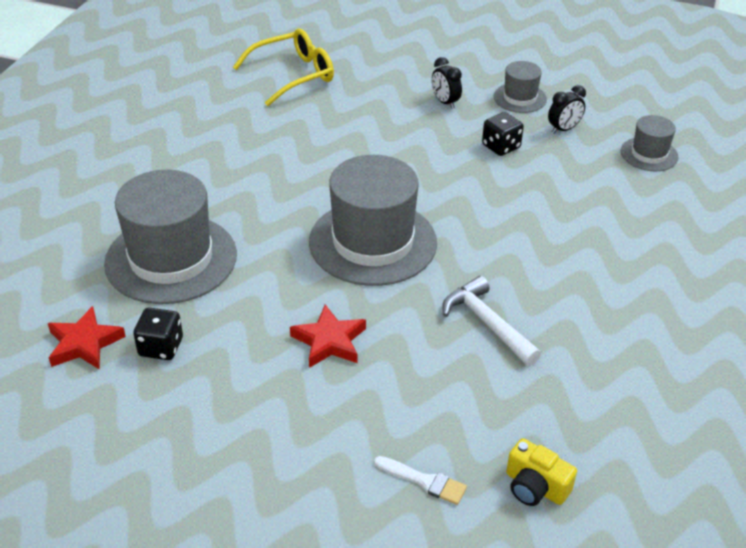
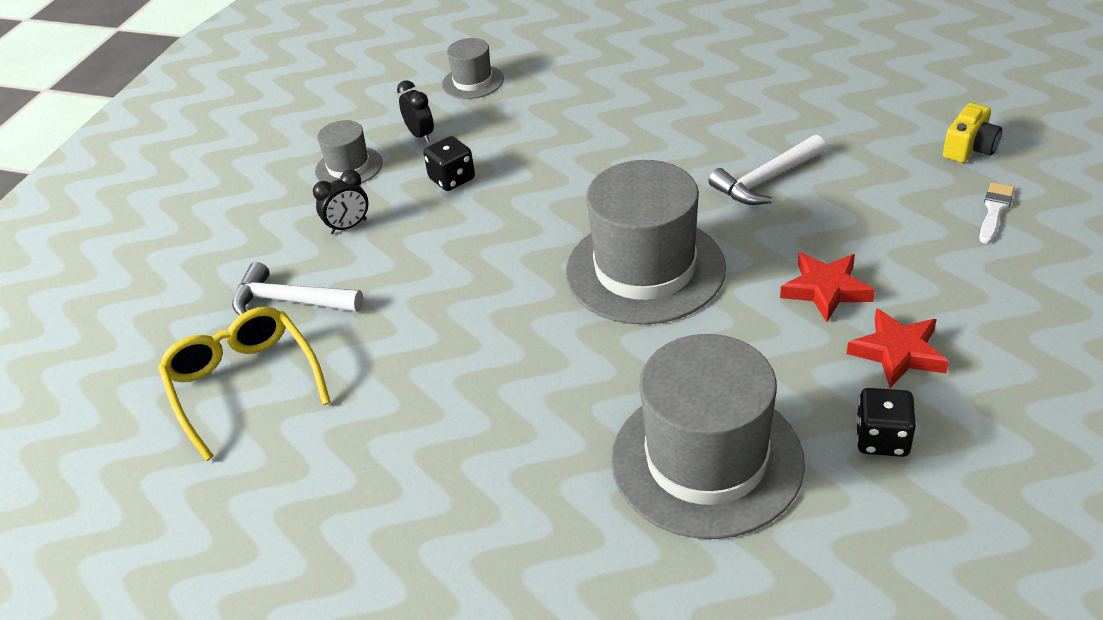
camera: 85 degrees left, 0 degrees up
(84, 343) = (901, 525): red star -> red star (897, 352)
(367, 85) = (290, 301): none -> white hammer

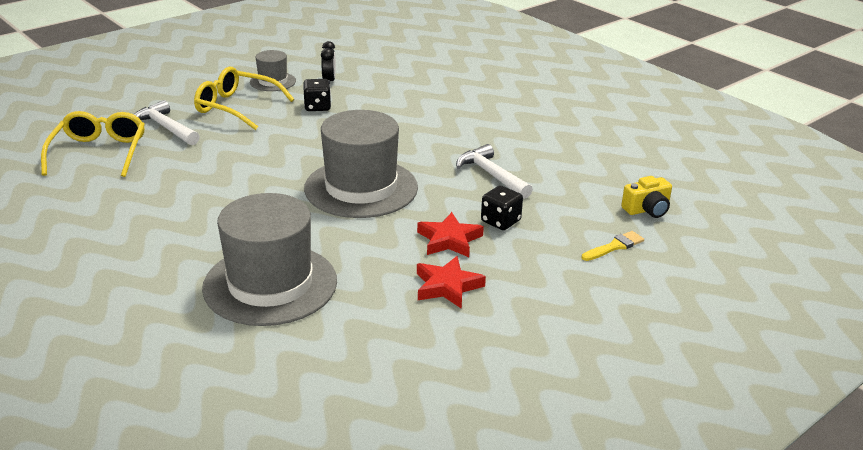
camera: 25 degrees right, 10 degrees down
(348, 226) = (236, 107): black clock -> yellow glasses
(473, 82) = (391, 67): grey hat -> none
(765, 180) = (491, 175): white hammer -> white hammer turned 60 degrees clockwise
(882, 439) = (378, 320): black dice -> black dice (500, 221)
(994, 210) = (614, 246): white brush -> yellow brush

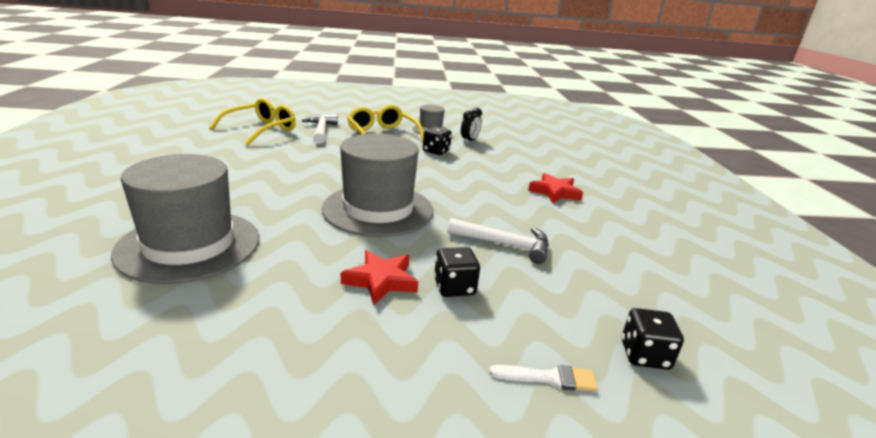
camera: 35 degrees right, 5 degrees down
(447, 286) = (309, 322): red star -> red star (555, 192)
(491, 175) = (505, 245): white hammer -> white hammer turned 105 degrees clockwise
(614, 246) = (549, 378): yellow brush -> white brush
(647, 210) = (644, 355): yellow camera -> black dice

